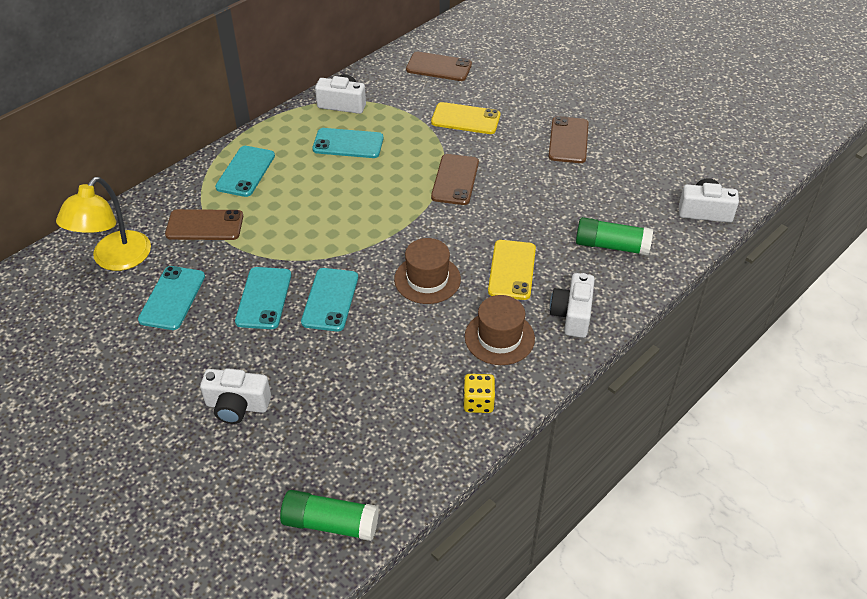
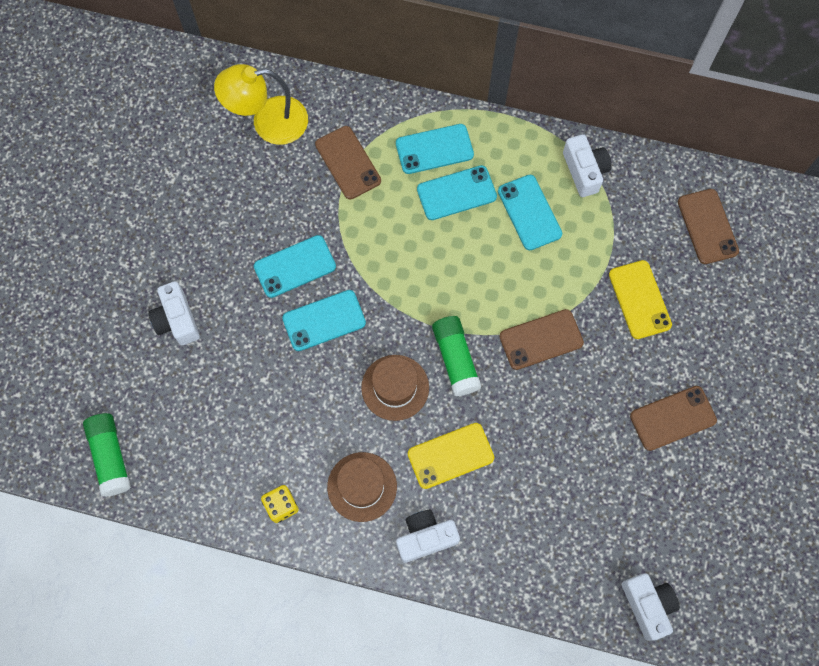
camera: 60 degrees right, 25 degrees up
(172, 298) = (254, 196): turquoise phone -> turquoise phone (456, 193)
(612, 246) = (538, 533): green glue stick -> green glue stick (455, 359)

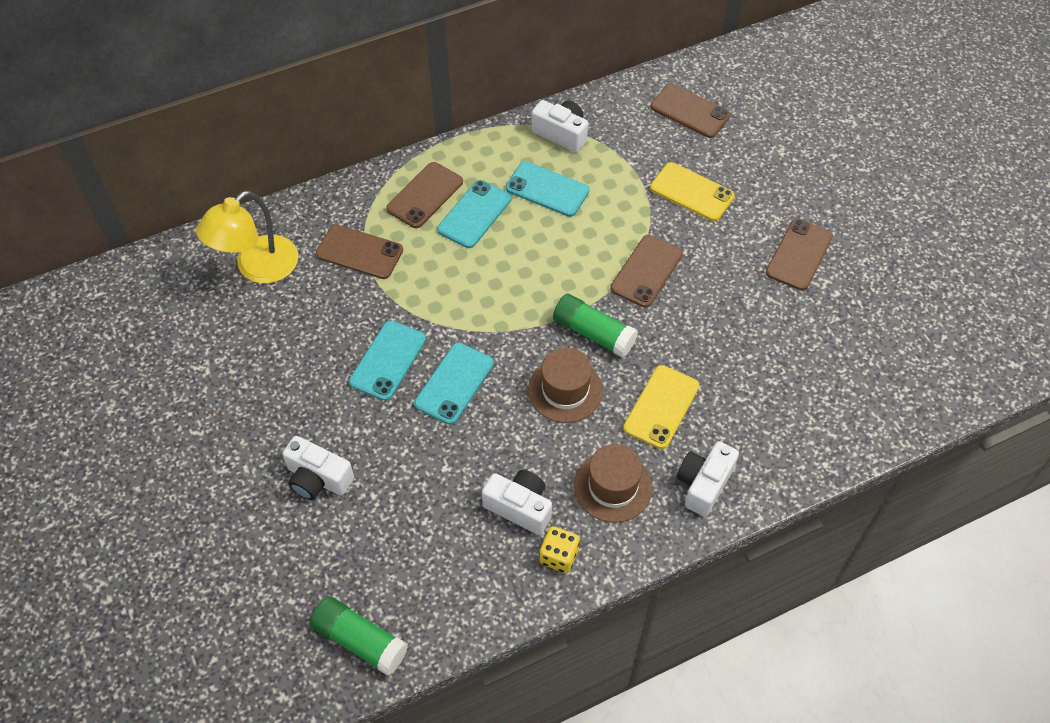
camera: 40 degrees left, 15 degrees down
(434, 149) = (425, 195): turquoise phone -> brown phone
(647, 605) = (918, 398): white camera -> white camera (519, 507)

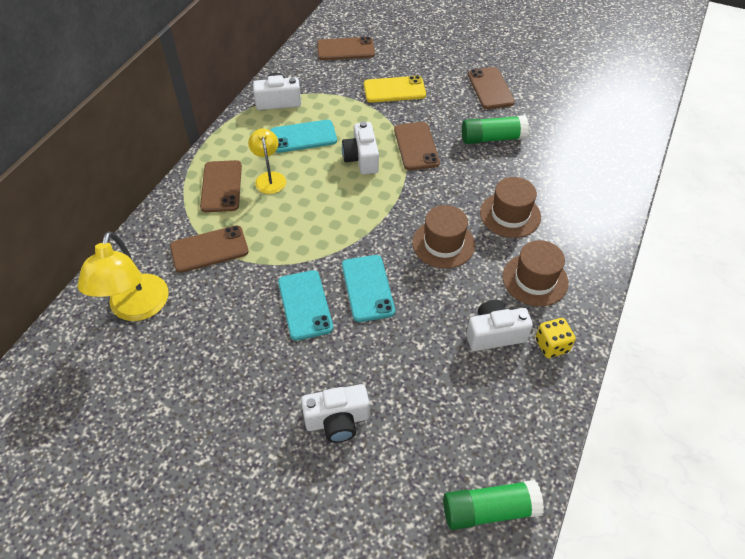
camera: 40 degrees left, 5 degrees down
(474, 214) = (269, 178): turquoise phone -> yellow lamp
(593, 333) = (423, 200): green glue stick -> green glue stick (492, 138)
(661, 407) = (510, 215): yellow phone -> brown hat
(703, 484) = (582, 241): white camera -> white camera (362, 158)

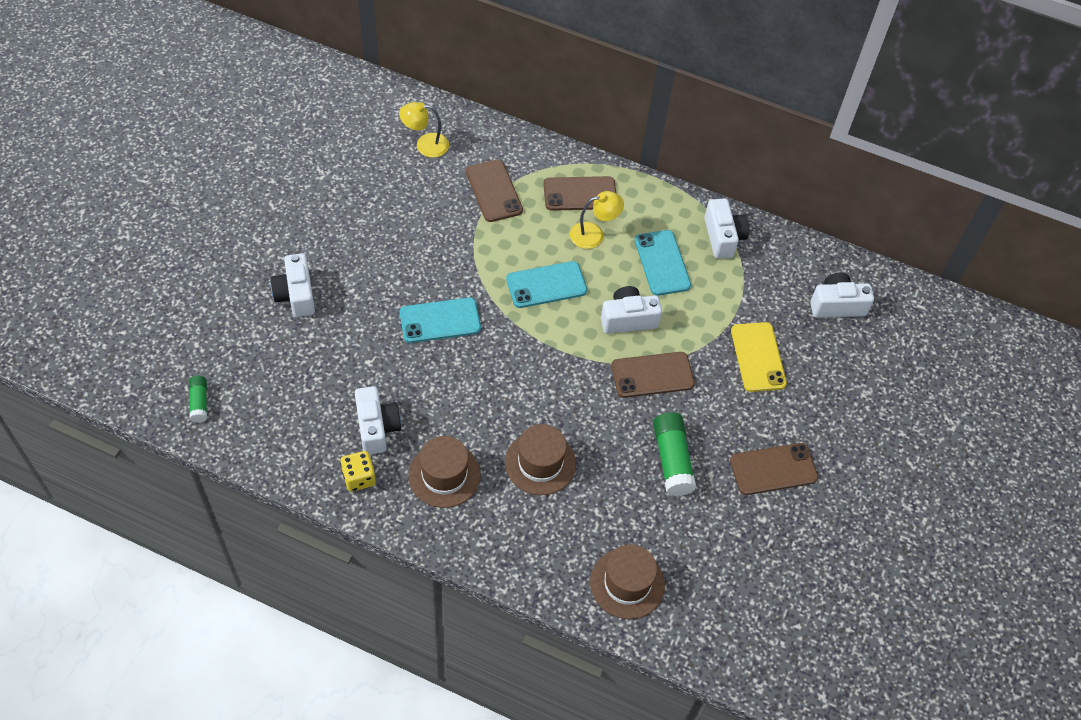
camera: 85 degrees right, 5 degrees up
(136, 308) = (425, 145): yellow lamp -> yellow lamp, size x0.61
(305, 305) = (422, 269): turquoise phone -> turquoise phone (546, 285)
(345, 49) = (836, 305): brown phone -> white camera
(443, 243) = (497, 391): brown hat -> brown hat (627, 583)
(489, 510) = (199, 403): green glue stick -> green glue stick, size x0.57

